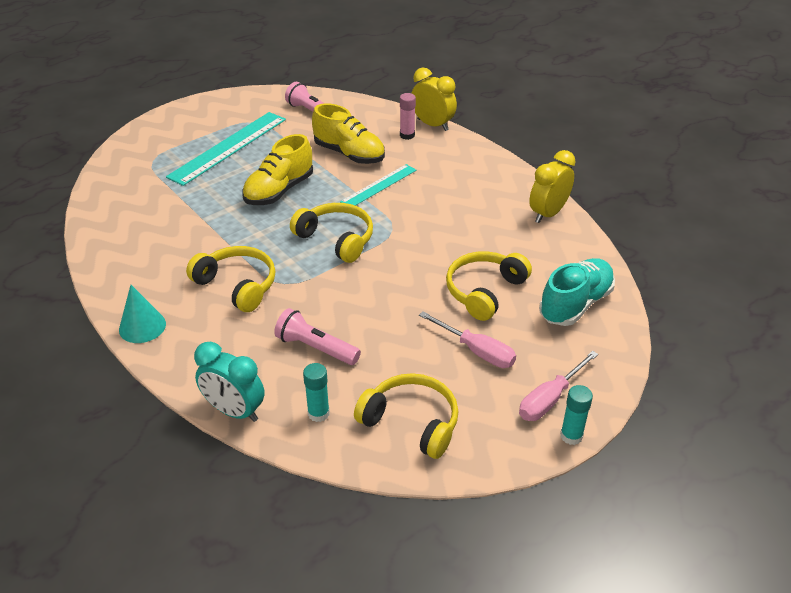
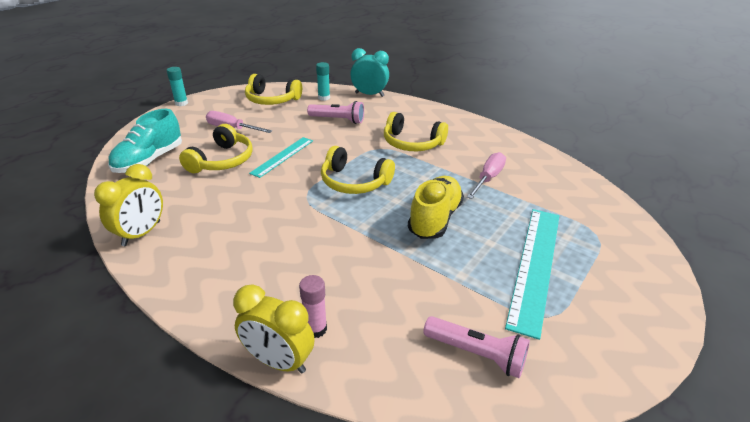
camera: 165 degrees right, 5 degrees down
(142, 326) = (453, 118): turquoise cone -> none
(349, 154) = (383, 280): yellow shoe -> none
(379, 186) = (332, 240): turquoise ruler -> turquoise ruler (282, 156)
(550, 399) = (188, 114): pink screwdriver -> pink screwdriver (488, 178)

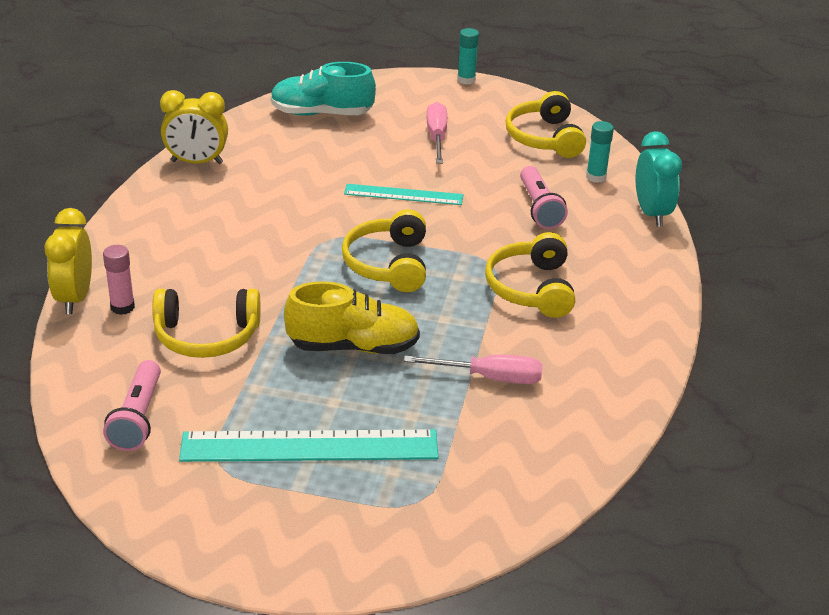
camera: 65 degrees right, 0 degrees up
(222, 160) = (359, 157): yellow headphones -> yellow headphones (206, 336)

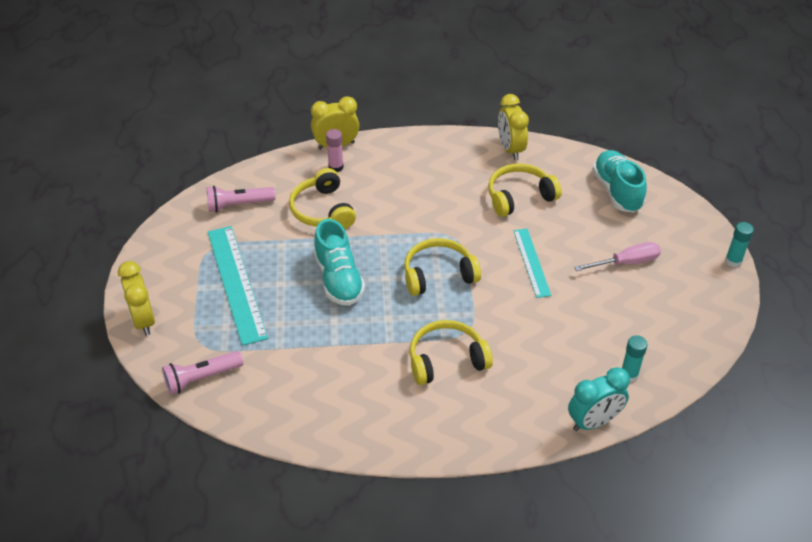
camera: 75 degrees right, 10 degrees up
(339, 562) = (143, 320): none -> yellow clock
(353, 346) = (339, 279): yellow shoe -> turquoise shoe
(489, 378) = (332, 355): pink screwdriver -> none
(539, 208) = (559, 345): pink flashlight -> pink flashlight (202, 378)
(545, 138) = (671, 330): yellow headphones -> yellow headphones (519, 197)

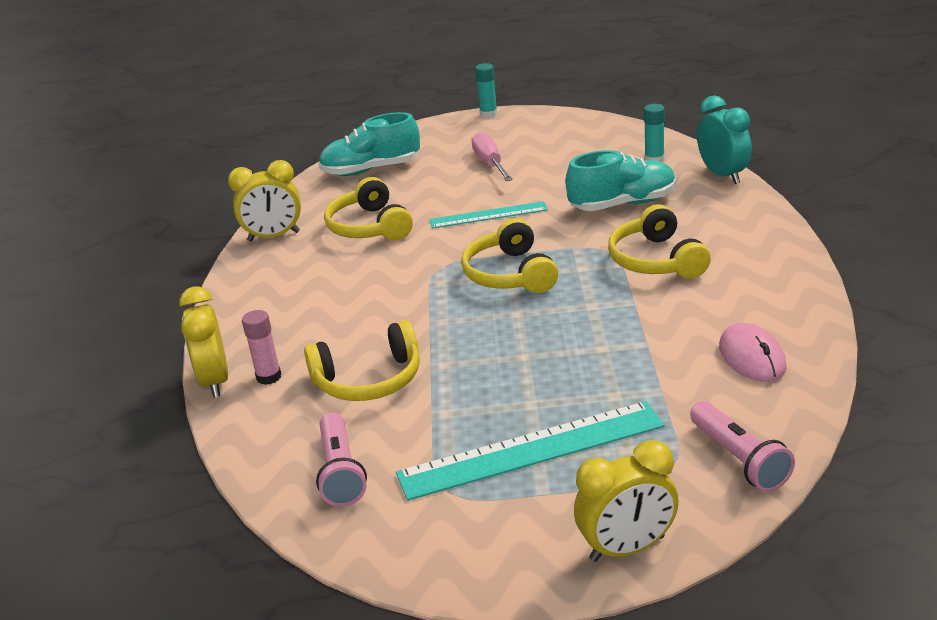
camera: 85 degrees left, 15 degrees down
(305, 400) = (752, 357): none -> pink mouse
(339, 279) = (520, 351): turquoise shoe -> turquoise shoe (623, 204)

